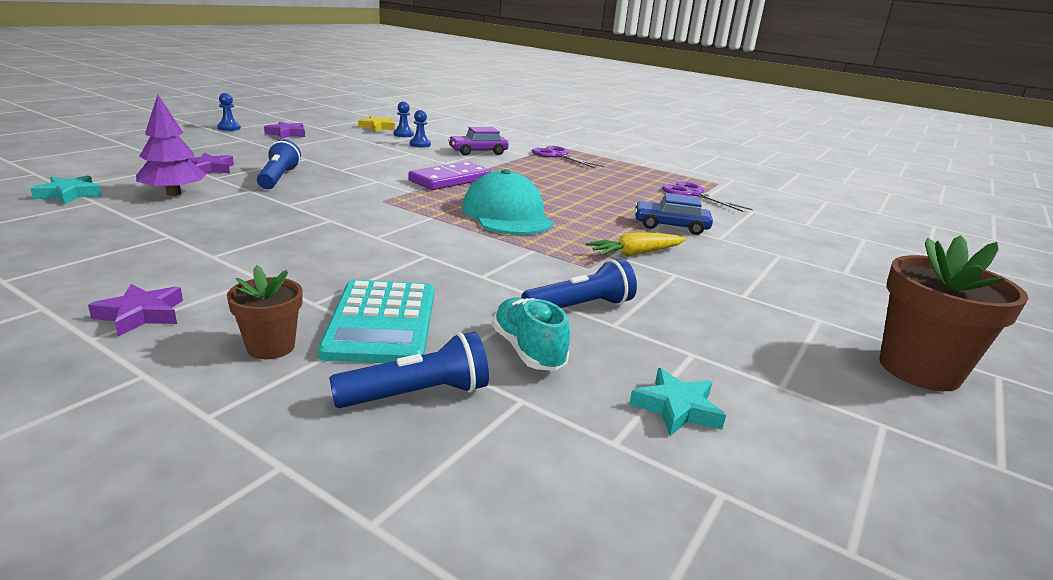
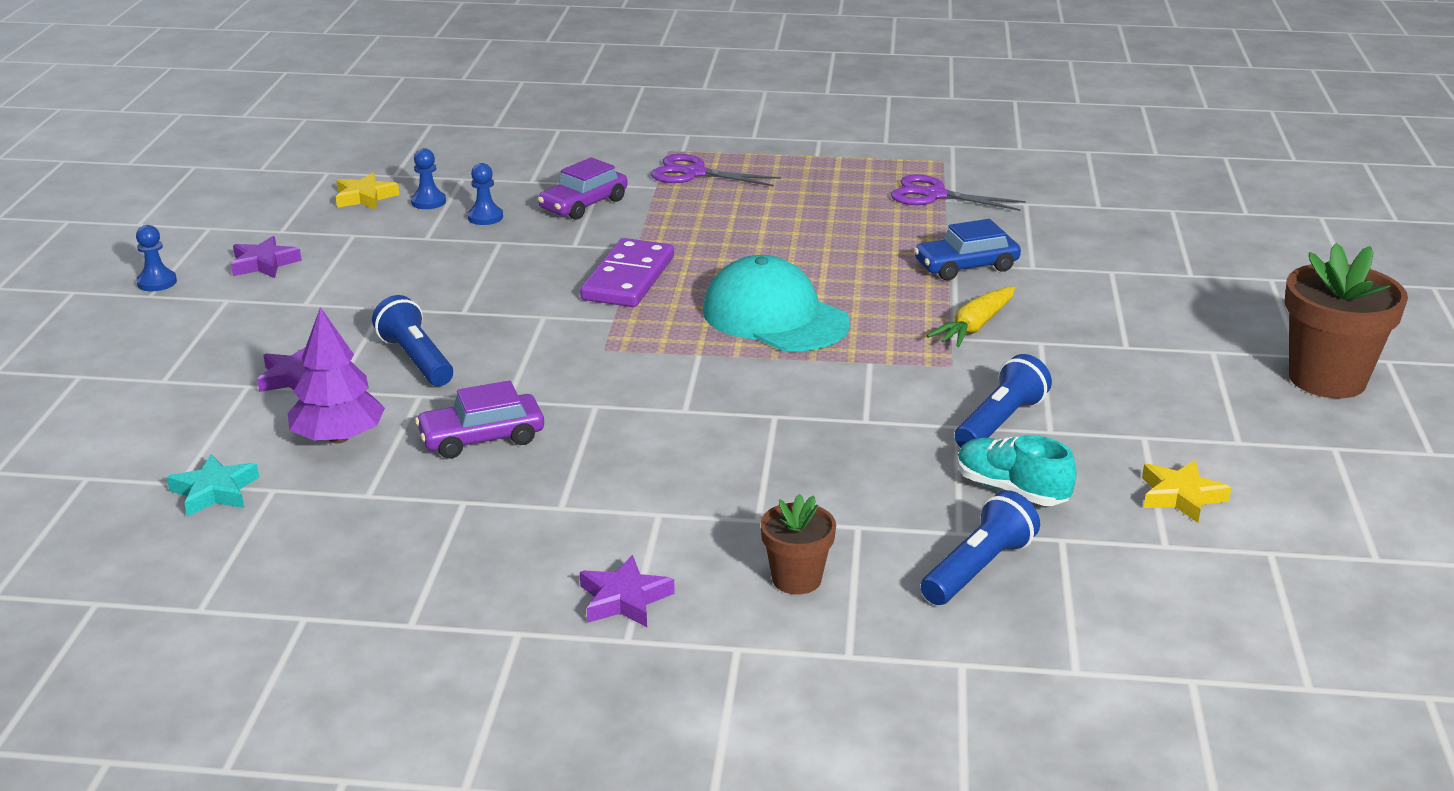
camera: 25 degrees left, 5 degrees up
(240, 214) = (482, 438): none -> purple car
(381, 322) = (851, 514): turquoise calculator -> none
(677, 408) = (1181, 496): turquoise star -> yellow star

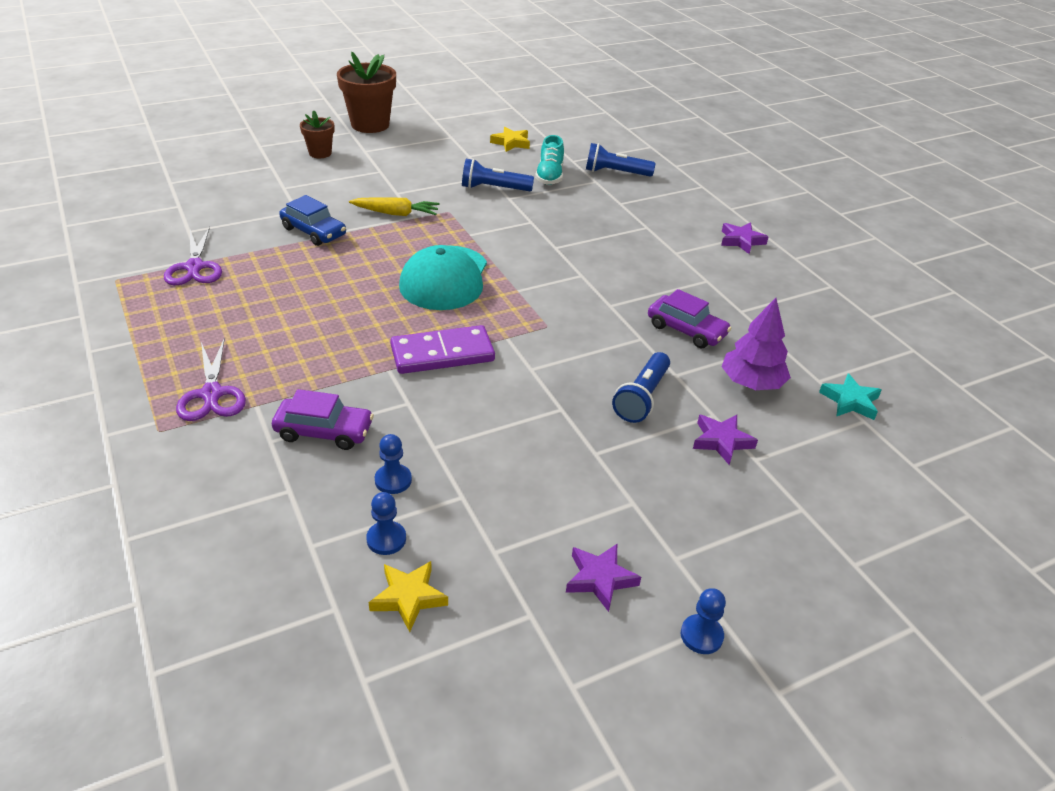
camera: 125 degrees left, 10 degrees up
(796, 579) = (674, 207): brown flower pot -> brown flower pot (320, 153)

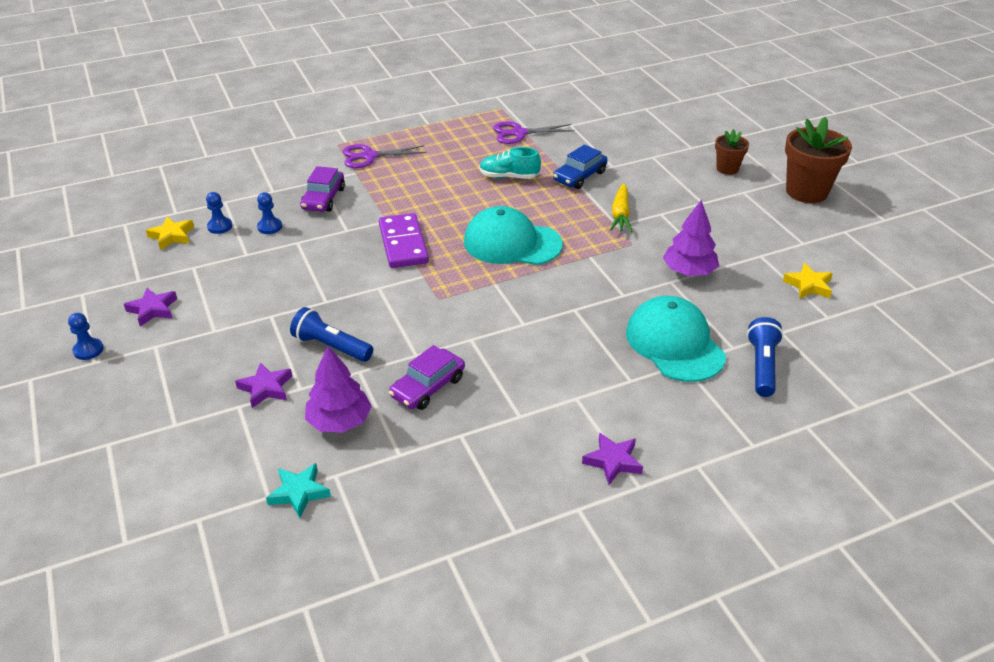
camera: 95 degrees right, 0 degrees up
(494, 188) = (689, 271): blue flashlight -> purple tree
(549, 176) = (732, 312): turquoise shoe -> turquoise shoe (509, 177)
(596, 204) = (674, 344): none -> turquoise cap

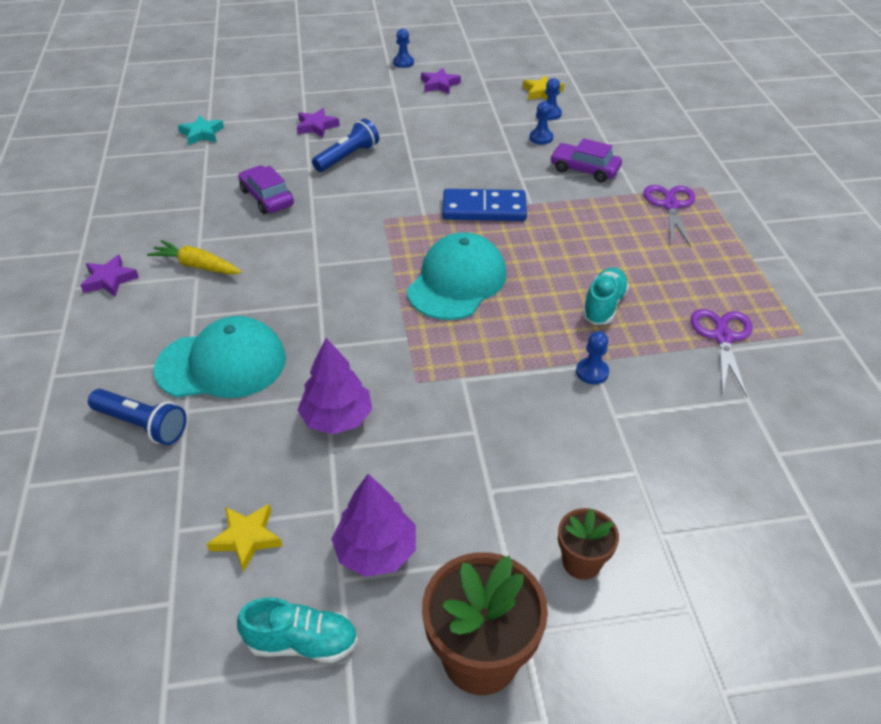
camera: 105 degrees right, 5 degrees up
(339, 421) = (258, 154): purple tree -> purple tree (376, 551)
(403, 244) = (484, 209): purple domino -> blue domino
(579, 176) = (592, 372): blue car -> blue pawn
(620, 215) = (485, 388): yellow carrot -> yellow carrot (196, 266)
(850, 248) = (302, 642): none -> turquoise shoe

